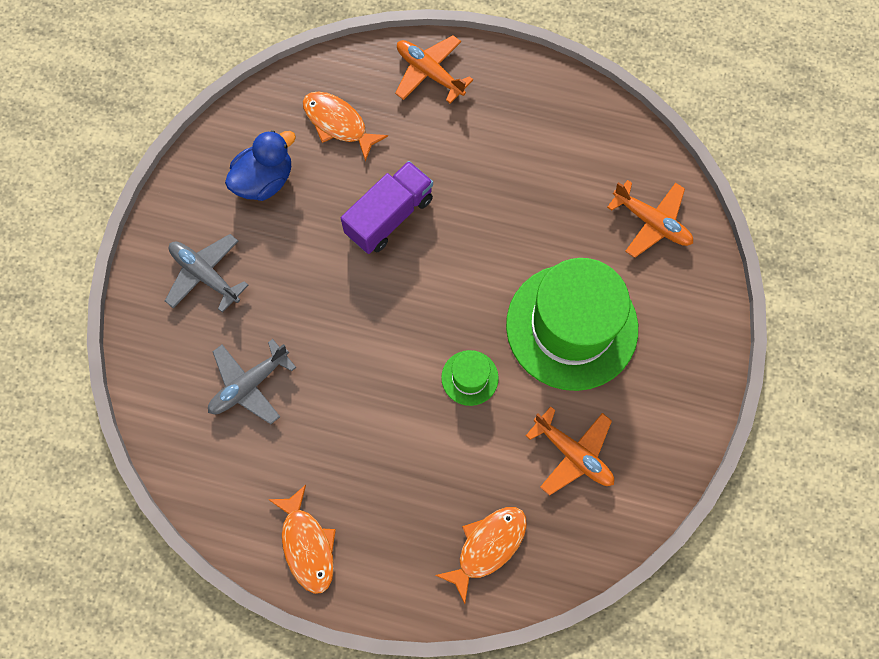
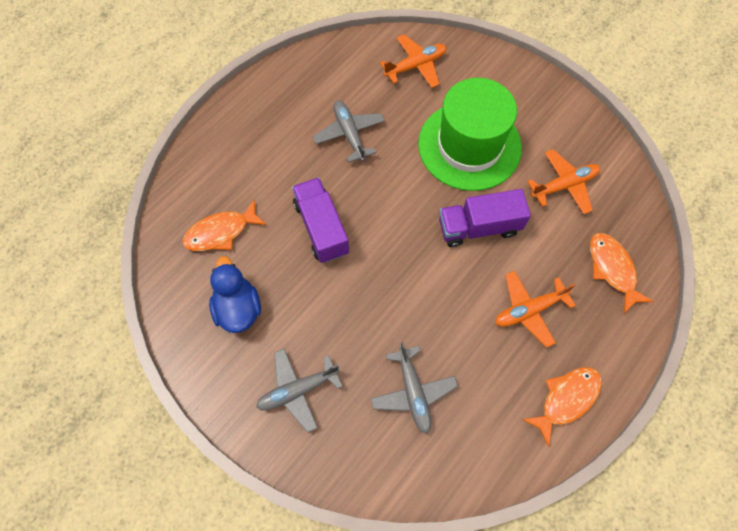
camera: 65 degrees left, 5 degrees down
(307, 545) = (566, 399): orange fish -> orange fish turned 45 degrees counterclockwise
(429, 73) = (217, 151): orange plane -> orange plane (529, 310)
(469, 378) = (479, 227): green hat -> purple truck
(519, 192) = (349, 134): none -> grey plane

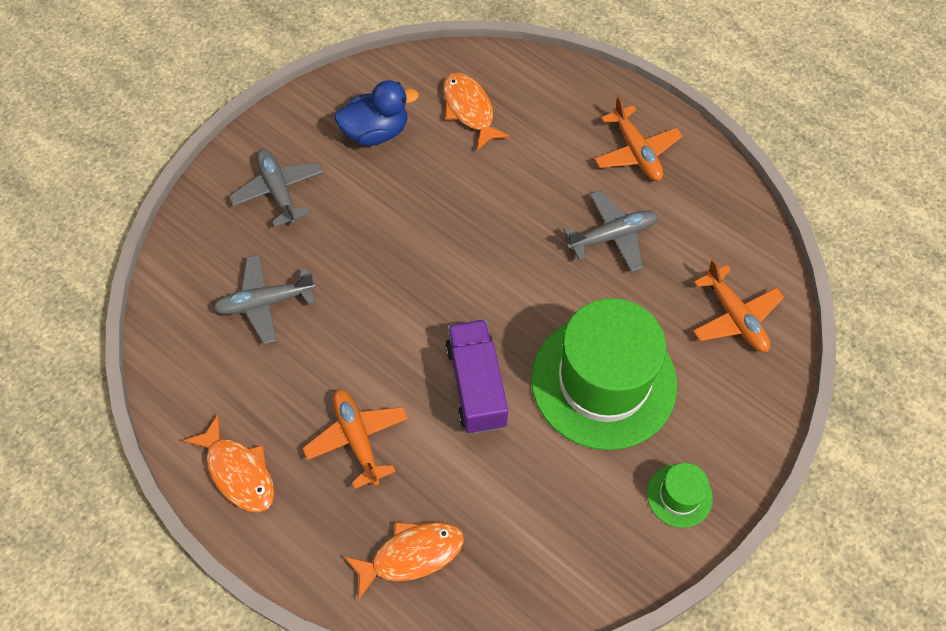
camera: 90 degrees right, 5 degrees down
(321, 228) = (475, 208): purple truck -> none
(548, 107) = (679, 495): none -> green hat
(564, 185) = (544, 504): orange plane -> orange plane (636, 152)

